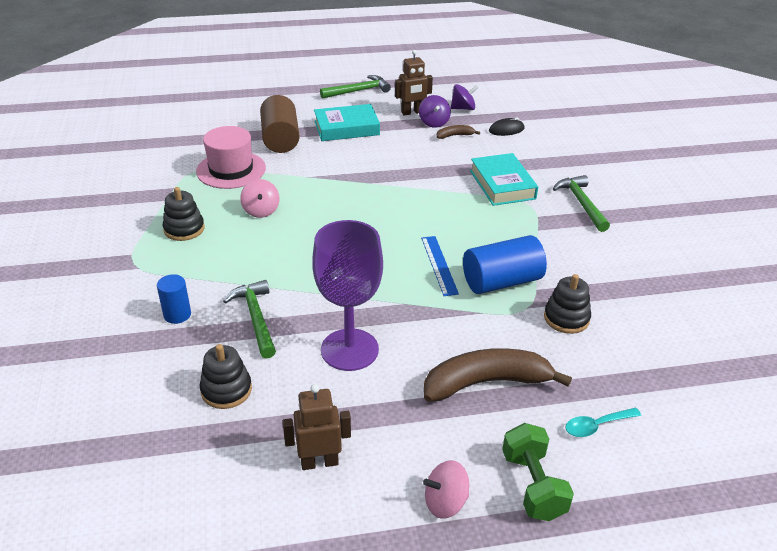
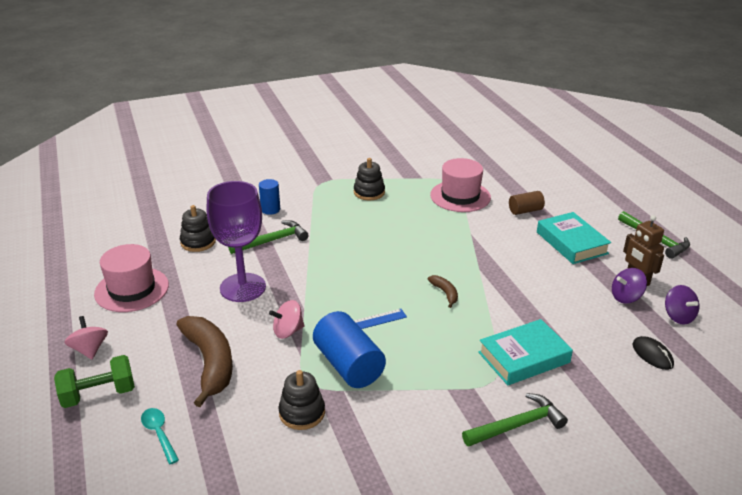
camera: 80 degrees right, 5 degrees down
(261, 211) = (407, 220): pink spinning top -> pink spinning top (288, 331)
(280, 139) = (525, 211): brown cylinder -> brown cylinder, size x0.57
(319, 462) = (132, 289): brown robot -> pink hat
(455, 135) = (608, 315): brown banana -> brown banana (445, 293)

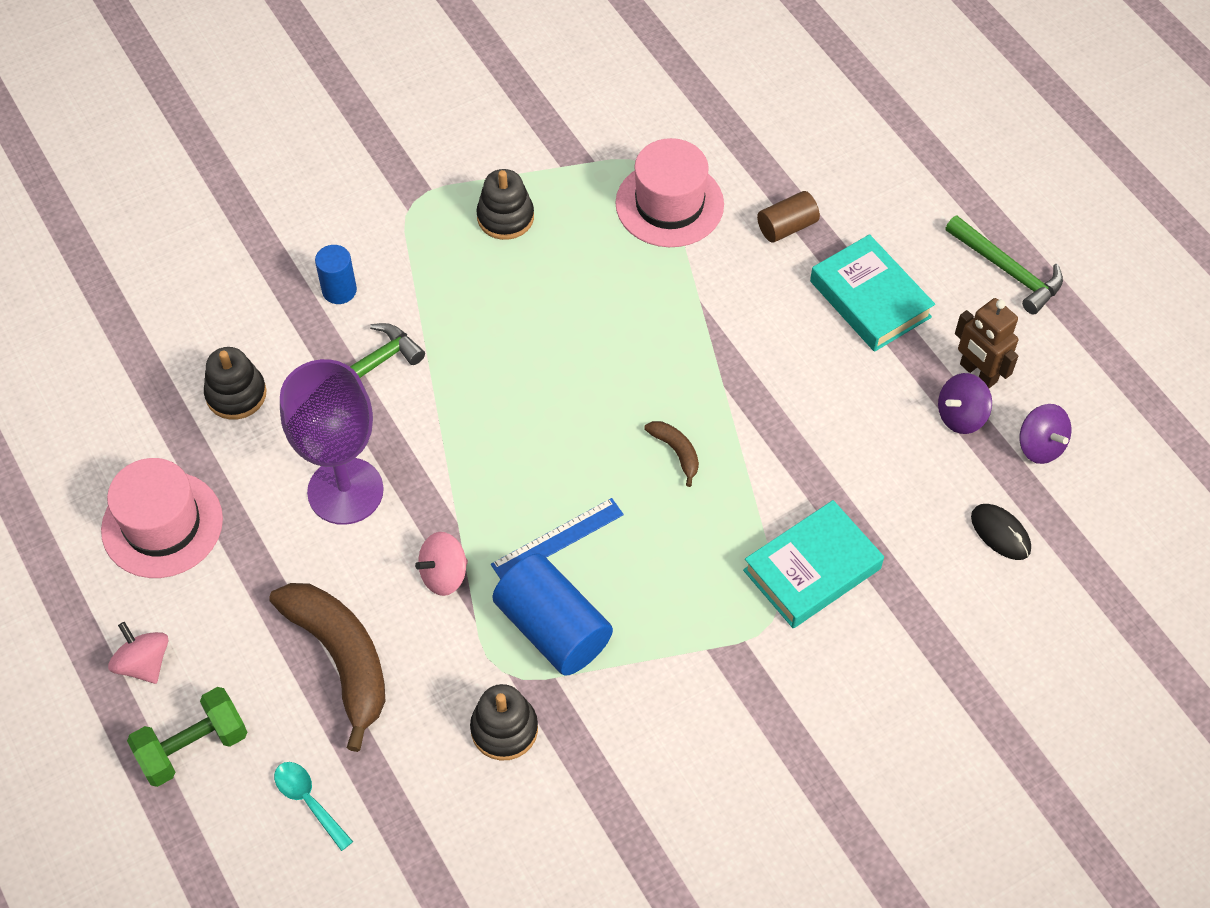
camera: 10 degrees left, 25 degrees up
(518, 425) = (814, 699): green hammer -> none

